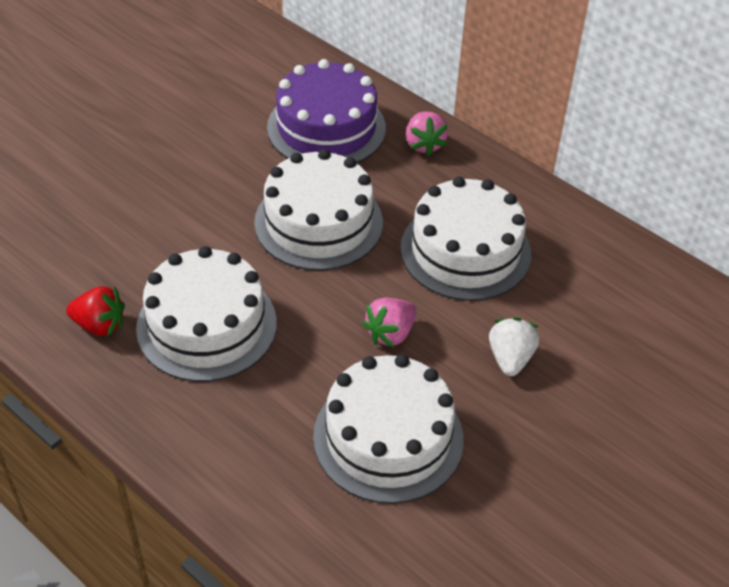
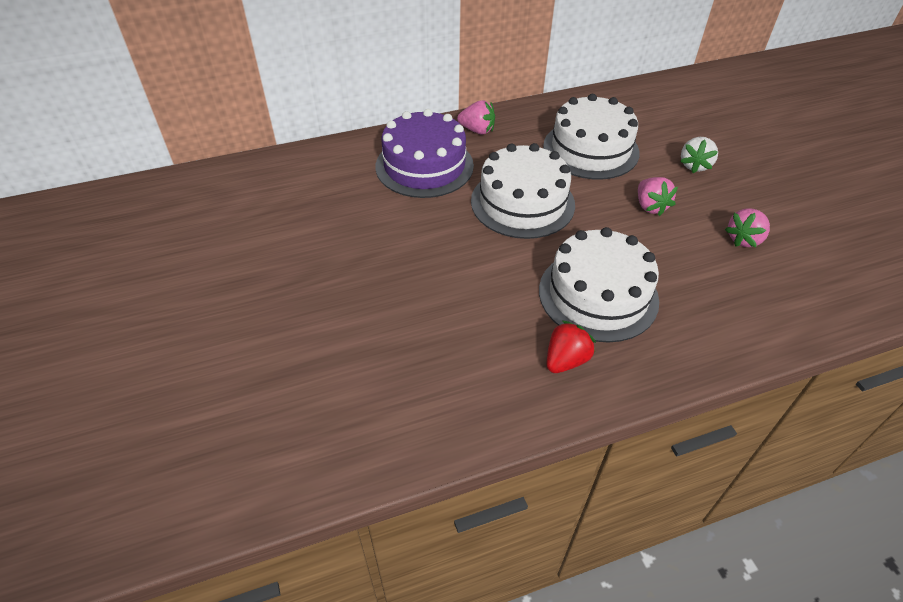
camera: 60 degrees left, 0 degrees up
(388, 437) = (744, 239): white cake -> pink strawberry
(510, 358) = (694, 165): white strawberry -> white strawberry turned 105 degrees counterclockwise

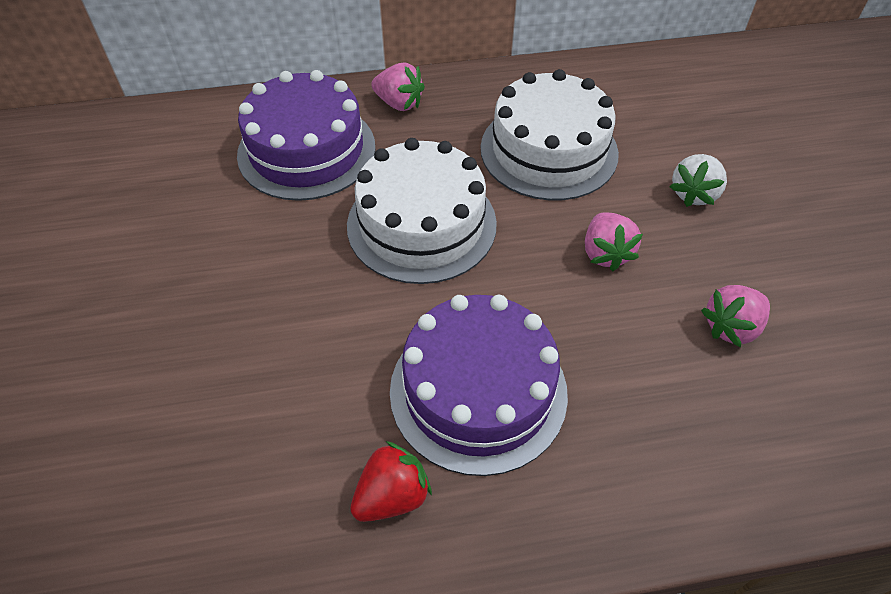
camera: 10 degrees right, 5 degrees up
(598, 295) = (478, 391): white cake -> purple cake

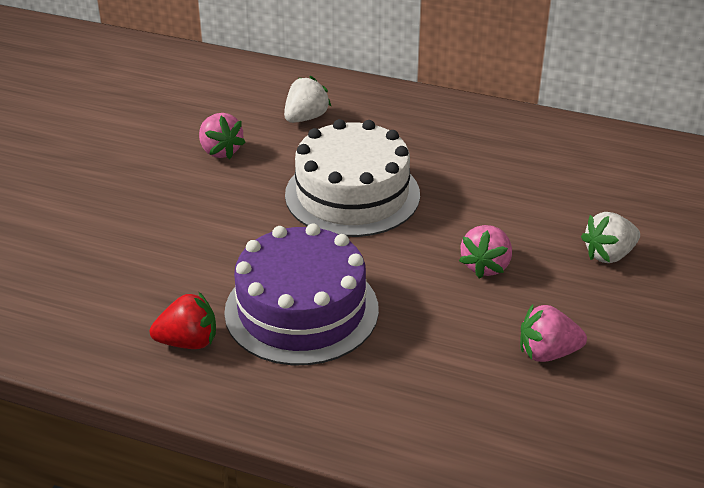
camera: 30 degrees right, 15 degrees down
(307, 150) = (306, 118): purple cake -> white strawberry
(399, 103) = (407, 109): pink strawberry -> pink strawberry (220, 151)
(548, 150) = (505, 181): white cake -> none

